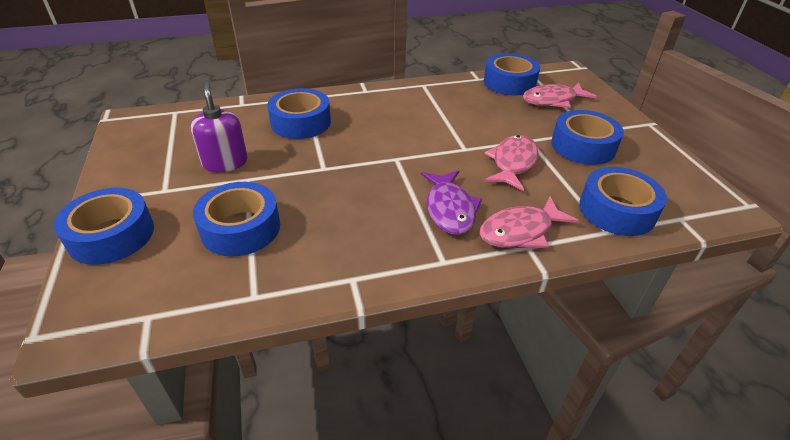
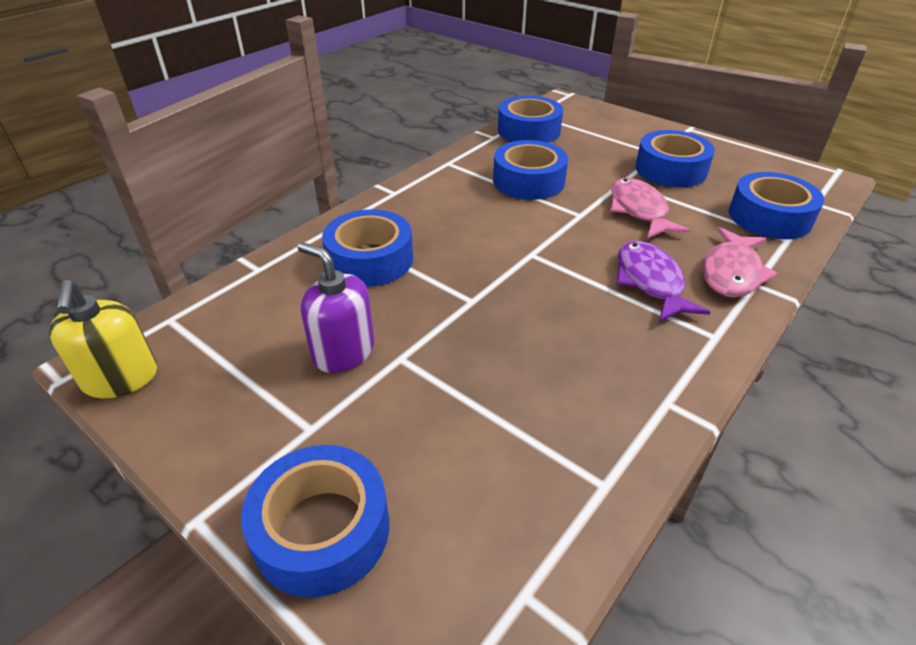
camera: 35 degrees left, 0 degrees up
(125, 129) = (121, 378): none -> yellow soap dispenser
(240, 228) = (478, 419): blue tape -> blue tape (528, 181)
(449, 209) = (650, 282): purple fish -> purple fish turned 150 degrees counterclockwise
(552, 100) = (589, 135): pink fish -> none

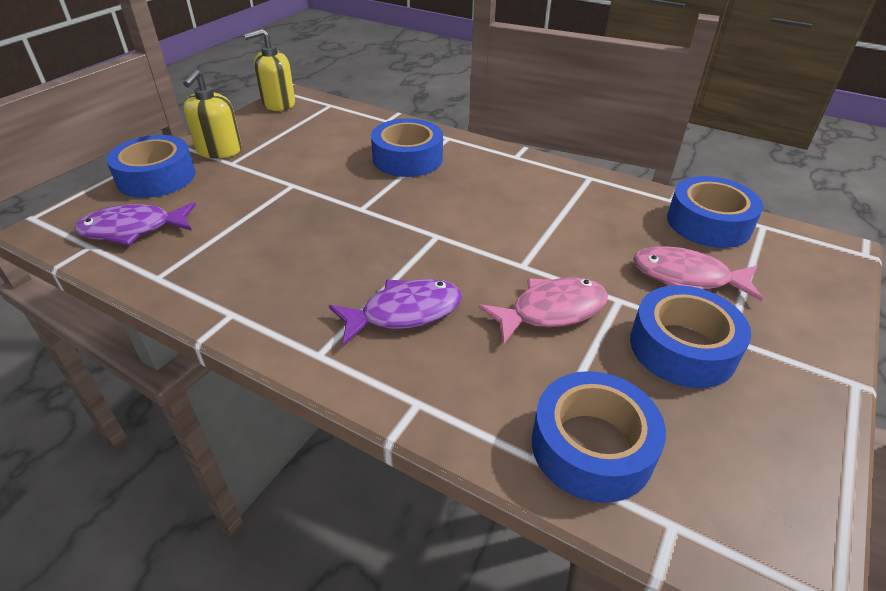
camera: 80 degrees right, 0 degrees up
(260, 447) = (219, 151): none -> yellow soap dispenser
(343, 351) = (299, 163): purple soap dispenser -> none
(485, 536) = (133, 229): none -> purple fish
(528, 181) = (579, 228): blue tape -> none
(731, 272) = (435, 382): pink fish -> pink fish (687, 277)

